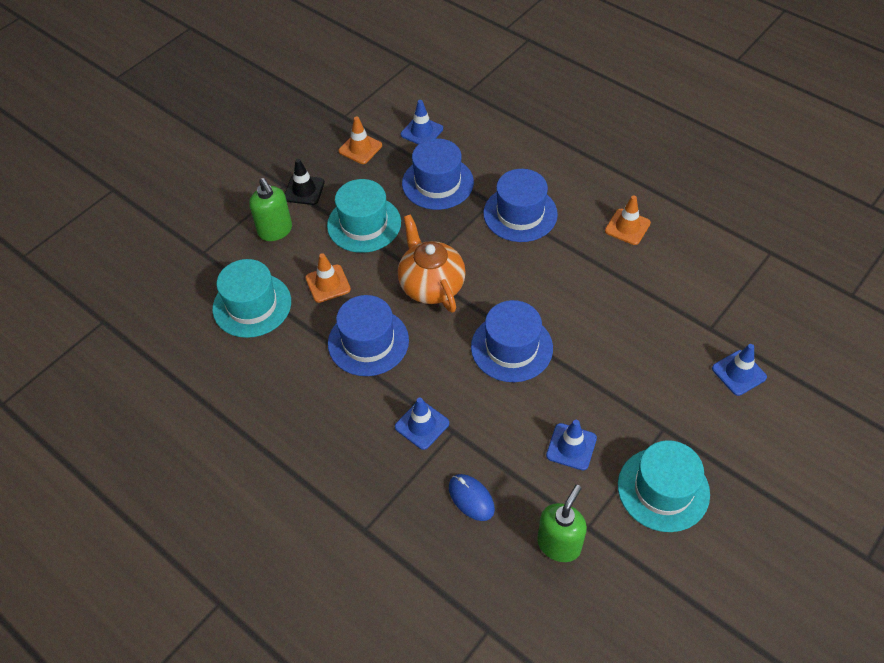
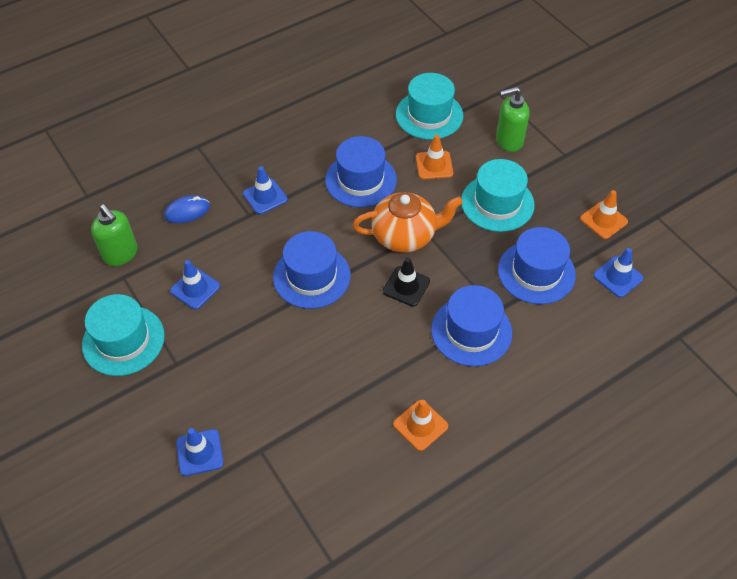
camera: 105 degrees right, 0 degrees up
(304, 190) = (555, 168): black traffic cone -> black traffic cone (406, 286)

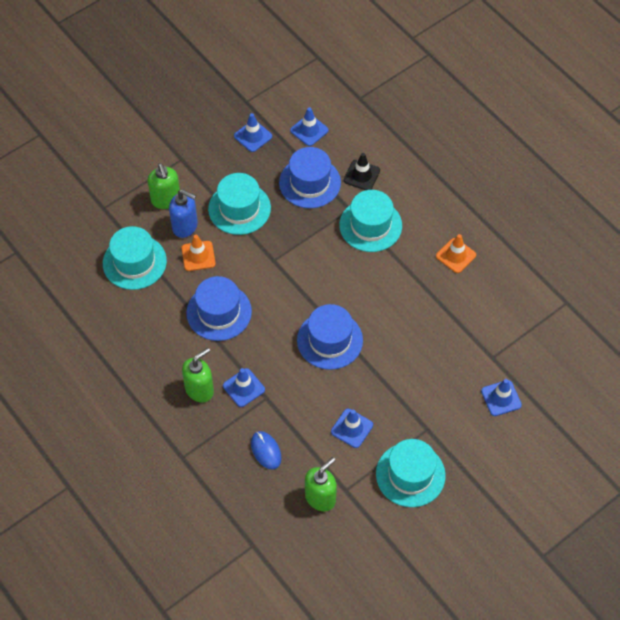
camera: 95 degrees left, 5 degrees up
(270, 161) = (199, 389): none -> green soap dispenser
(405, 236) = (280, 274): orange teapot -> none
(406, 286) = (333, 271): black traffic cone -> black traffic cone (361, 175)
(471, 331) = (370, 225): blue hat -> turquoise hat
(473, 156) = (185, 226): none -> blue soap dispenser
(603, 220) = (253, 136): orange traffic cone -> blue traffic cone

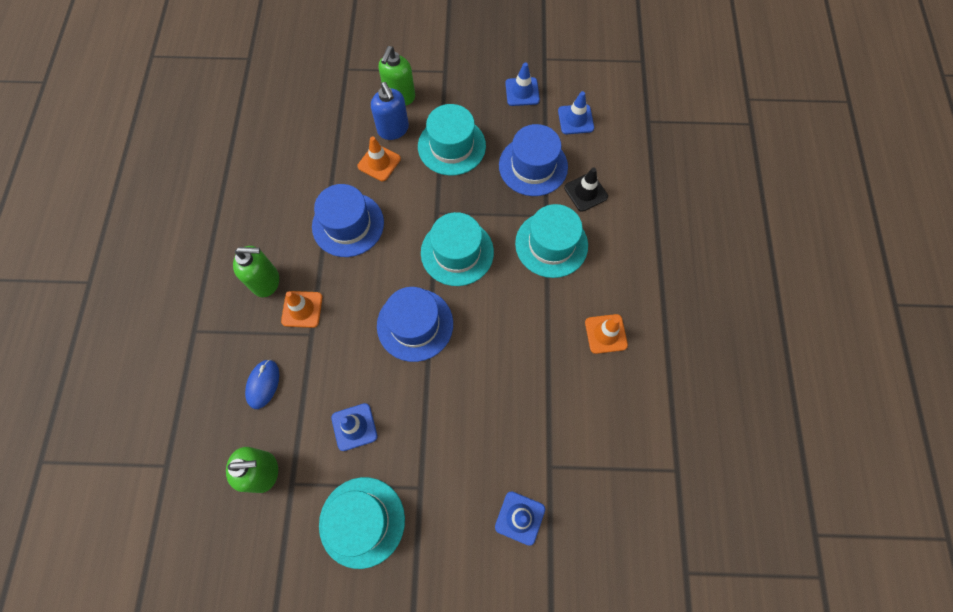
camera: 40 degrees right, 10 degrees up
(134, 262) = (325, 131): turquoise hat -> turquoise hat (457, 252)
(243, 388) = (302, 309): blue traffic cone -> orange traffic cone

